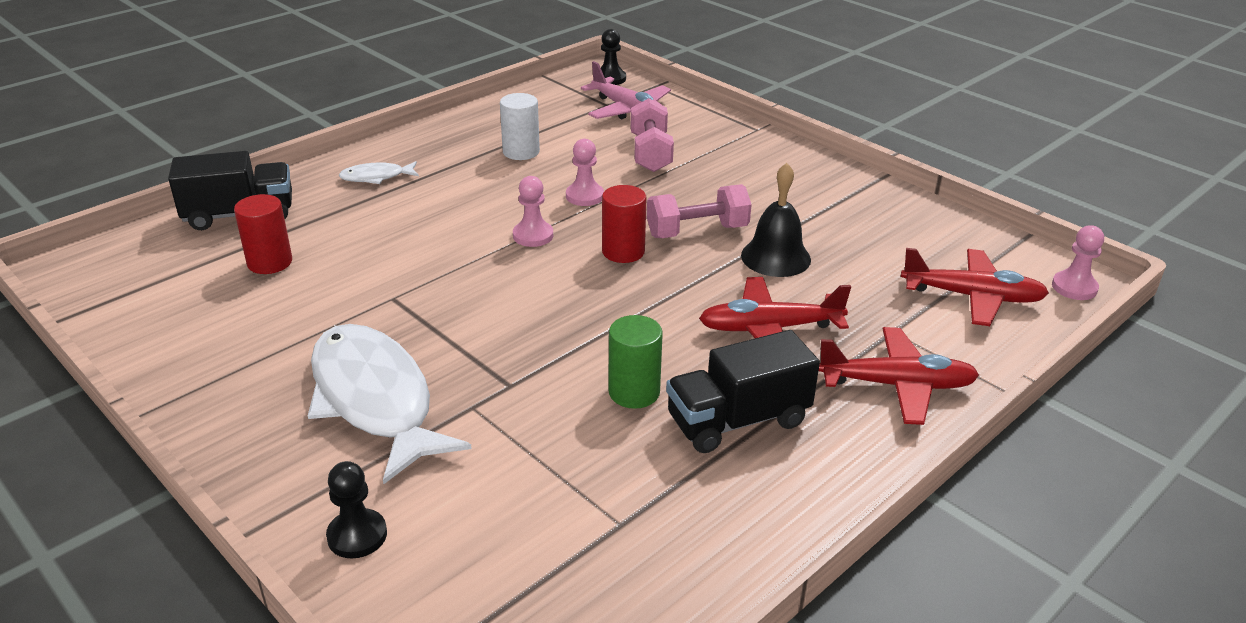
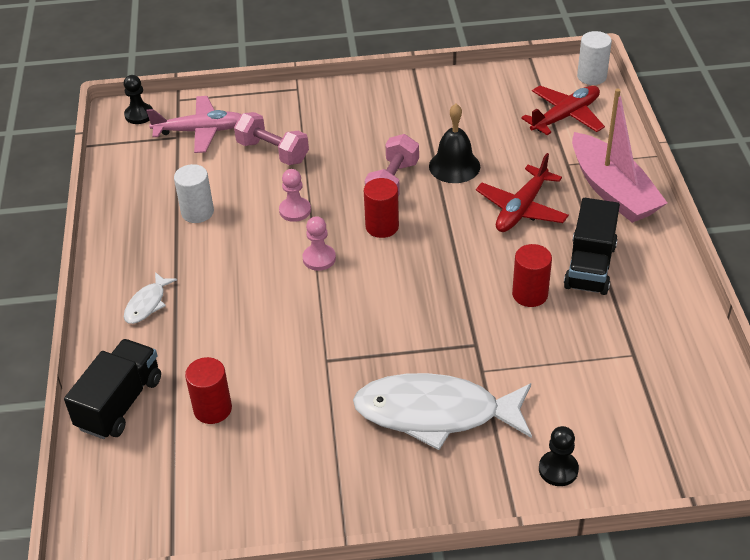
camera: 50 degrees left, 10 degrees up
(634, 392) = (530, 294): green cylinder -> red cylinder
(897, 385) = (612, 190): red plane -> pink boat
(1074, 287) = (591, 76): pink pawn -> white cylinder

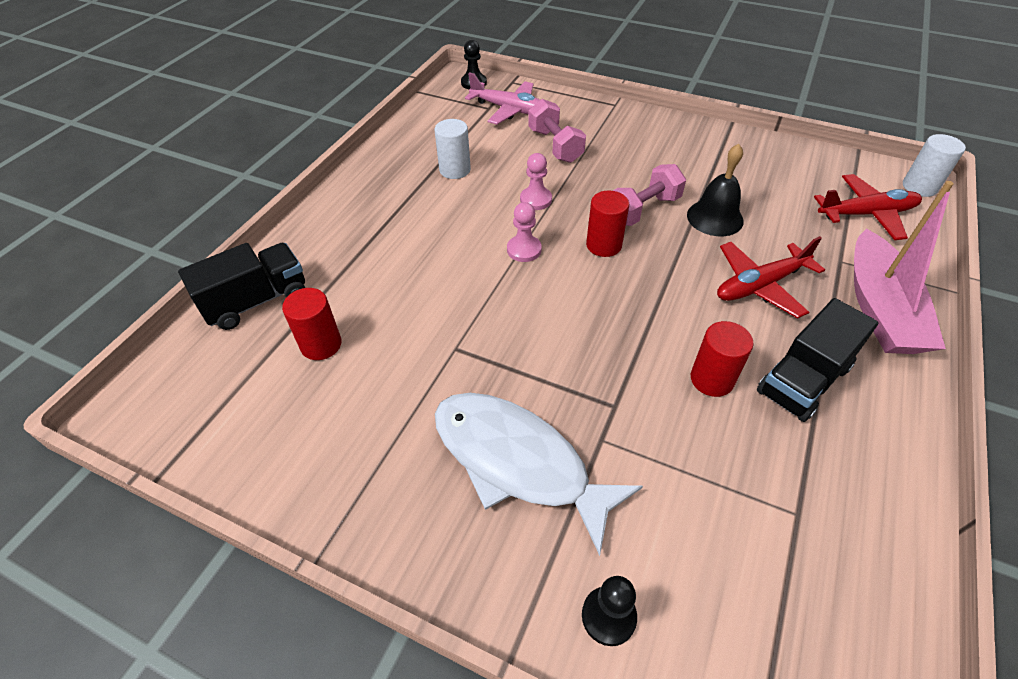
camera: 30 degrees right, 5 degrees up
(147, 304) = (352, 227): white fish -> none

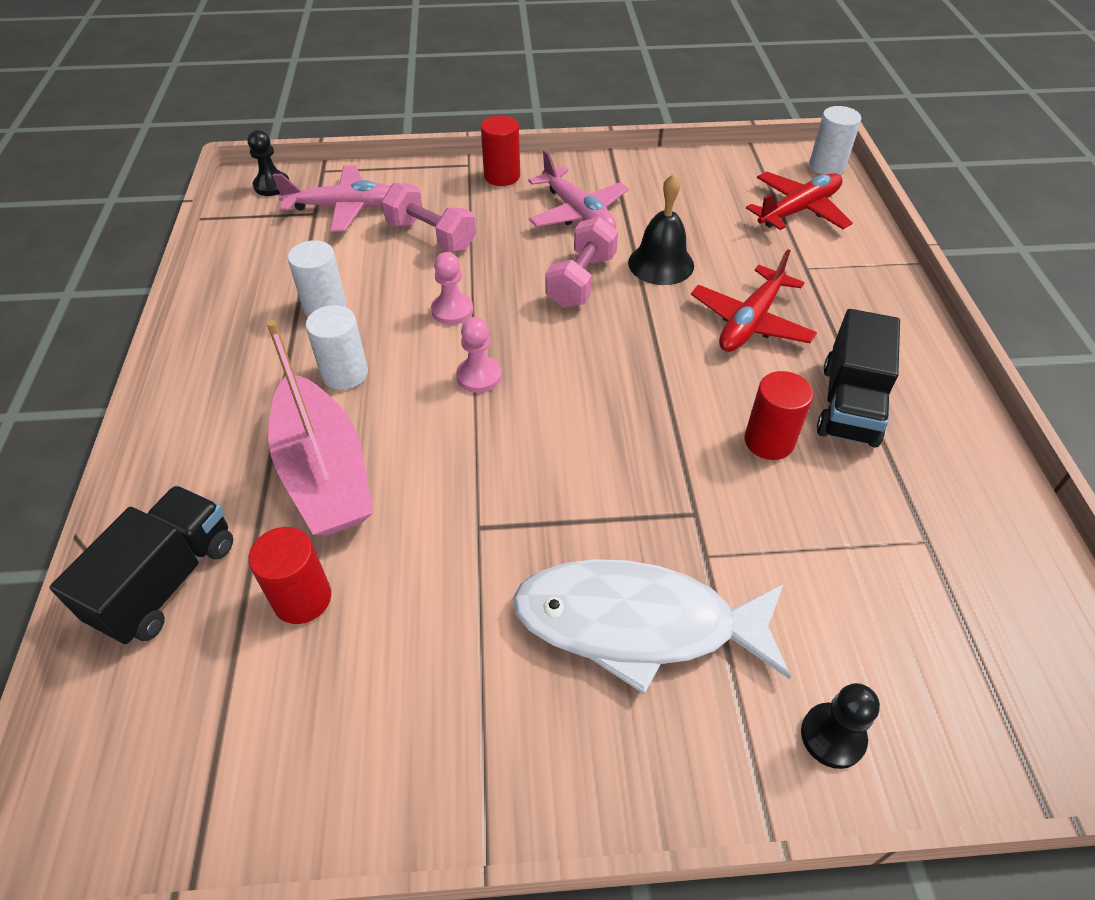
camera: 30 degrees left, 0 degrees up
(438, 216) = (345, 373): none -> white cylinder
(604, 245) = (565, 337): red cylinder -> red cylinder (502, 176)
(674, 161) = (578, 213): none -> pink plane
(880, 308) = (868, 304): pink boat -> pink boat (324, 472)

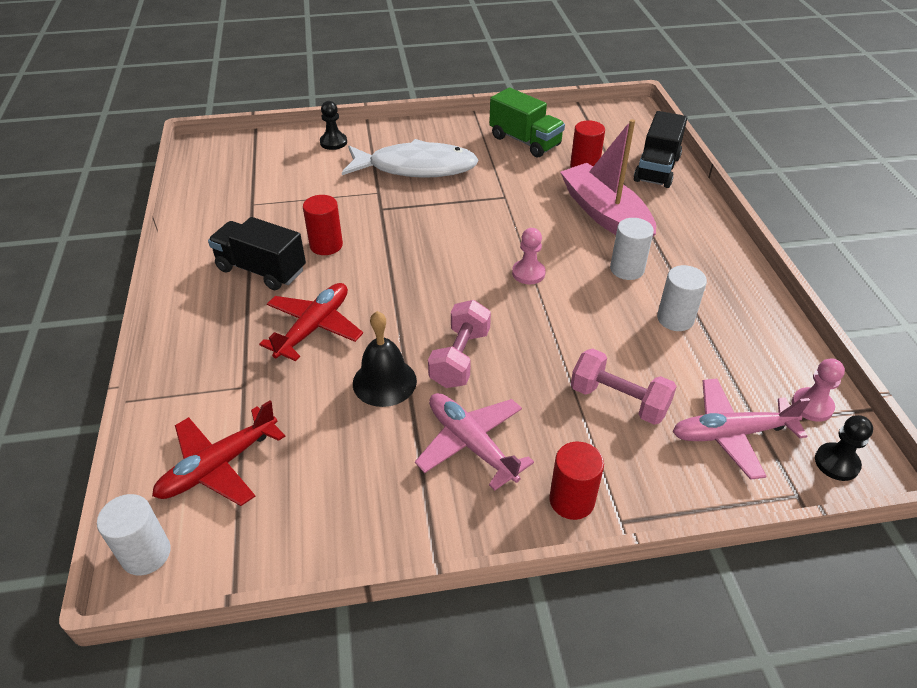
camera: 175 degrees right, 5 degrees down
(392, 703) = (525, 141): none -> green truck
(452, 310) = (567, 322): pink pawn -> pink pawn (812, 406)
(849, 404) = (261, 270): black truck -> black truck turned 75 degrees counterclockwise

